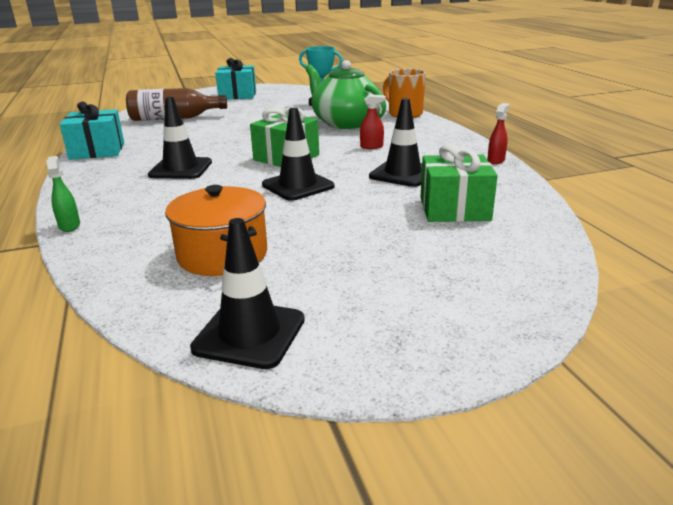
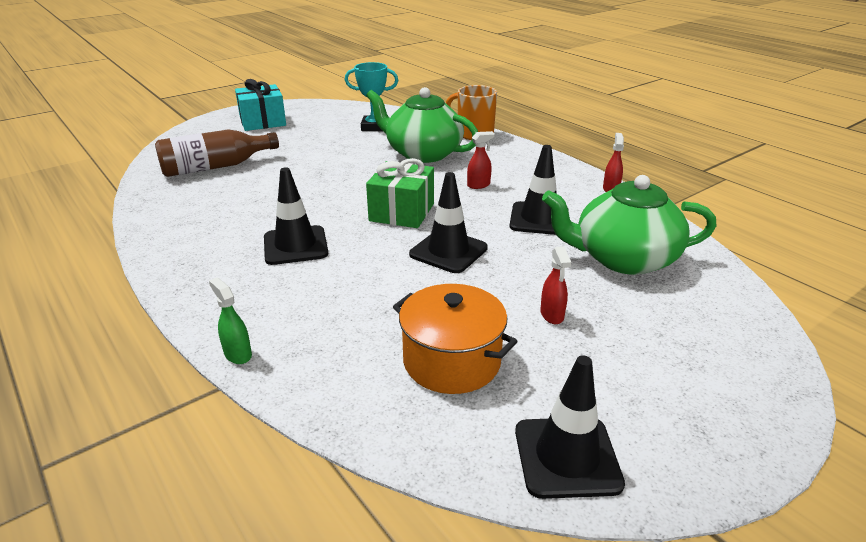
camera: 20 degrees left, 5 degrees up
(97, 151) = (162, 231): turquoise gift -> none
(342, 238) = (552, 315): none -> red spray bottle
(454, 209) = (623, 258): green gift -> green teapot

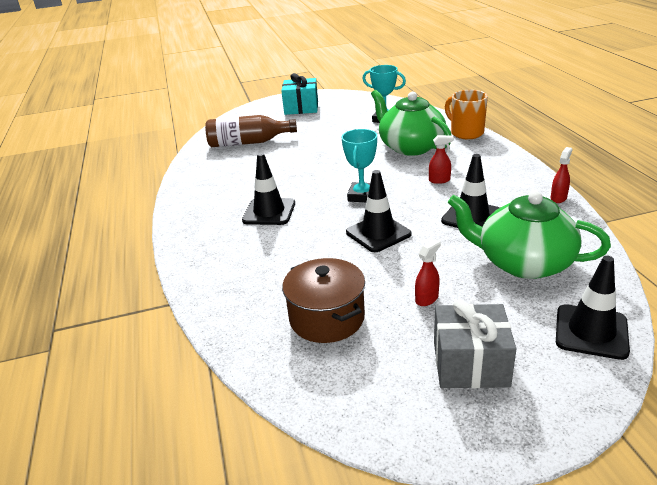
camera: 25 degrees right, 0 degrees up
(237, 354) = (190, 284): green spray bottle -> none
(402, 212) = (362, 196): green gift -> turquoise trophy
(452, 361) = (327, 318): orange pot -> brown pot
(552, 315) = (427, 299): red spray bottle -> red spray bottle turned 150 degrees counterclockwise
(567, 457) = (365, 405): black traffic cone -> black traffic cone (591, 332)
(647, 378) = (470, 364): none -> grey gift

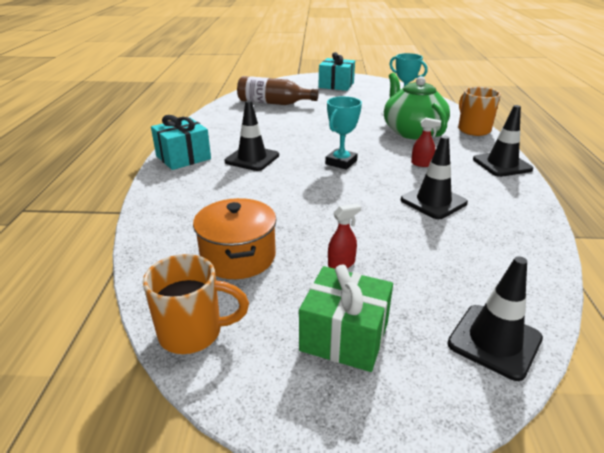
camera: 15 degrees right, 0 degrees up
(194, 227) = (183, 157): none -> turquoise gift
(327, 318) = (238, 257): brown pot -> orange pot
(335, 401) = (193, 333): none -> orange mug
(378, 233) = (334, 196): black traffic cone -> black traffic cone (502, 164)
(470, 364) = (344, 336): grey gift -> green gift
(523, 263) = (460, 254): green teapot -> none
(558, 198) = (534, 203): red spray bottle -> none

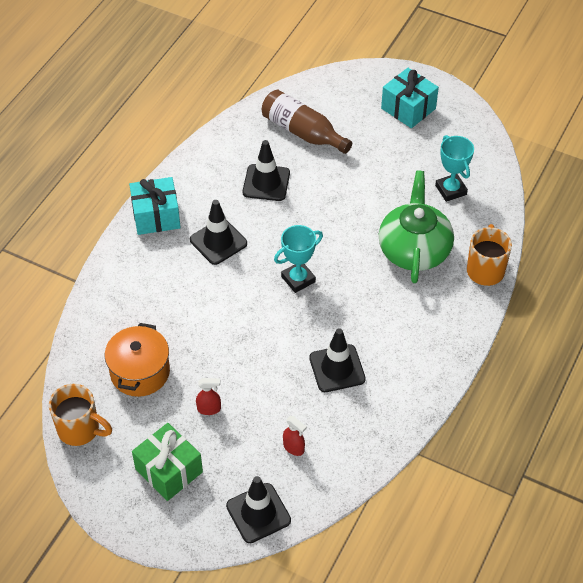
camera: 25 degrees right, 20 degrees up
(422, 164) = (374, 311): red spray bottle -> red spray bottle (294, 448)
(502, 164) = (453, 341): black traffic cone -> black traffic cone (266, 183)

